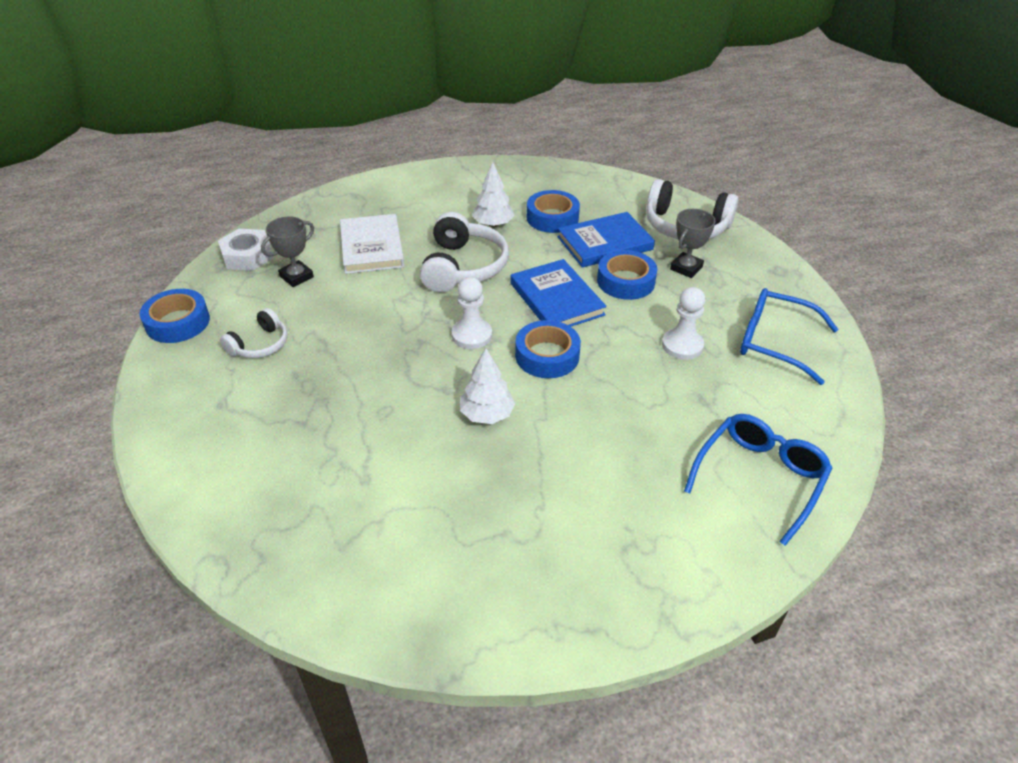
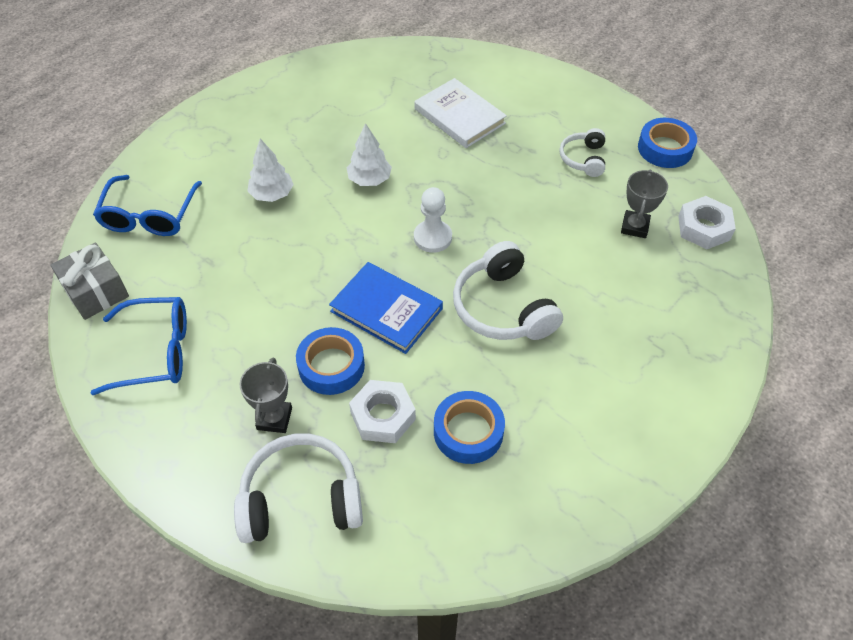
camera: 150 degrees right, 10 degrees up
(372, 247) = (611, 291): white book -> white book (459, 116)
(493, 224) = (524, 385): white tree -> white tree (272, 194)
(547, 356) = (357, 246): blue tape -> none
(605, 243) = (383, 416): blue book -> white nut
(682, 345) = (243, 309): white pawn -> none
(831, 416) = (95, 291): none -> grey gift

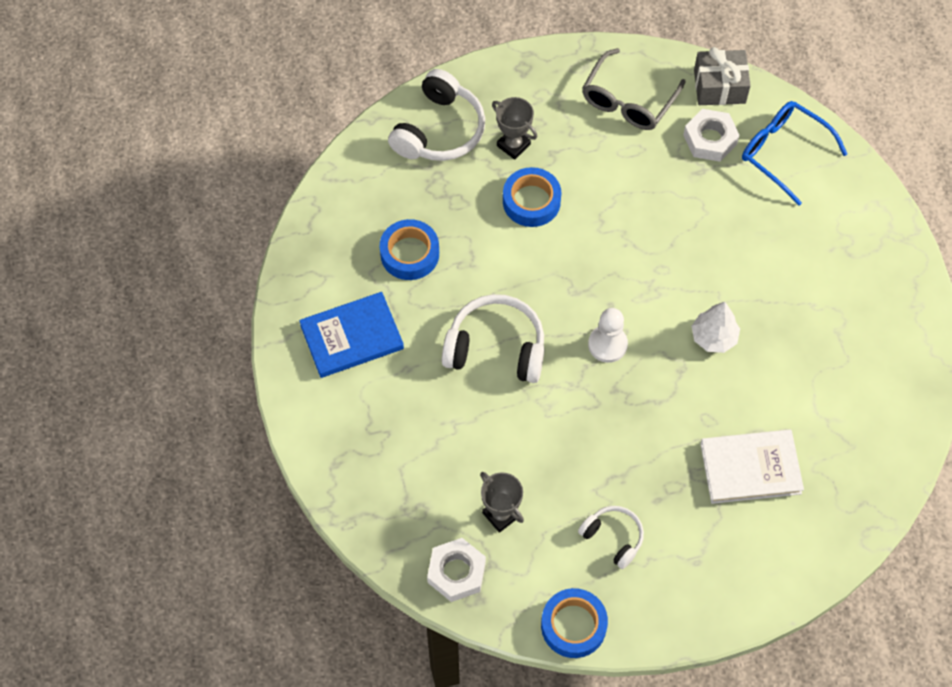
camera: 125 degrees right, 10 degrees up
(155, 352) = (628, 100): blue glasses -> grey glasses
(272, 194) = (748, 252): white tree -> none
(383, 416) = (464, 210): white nut -> white nut (710, 139)
(386, 310) = (556, 266): blue book -> blue book (352, 337)

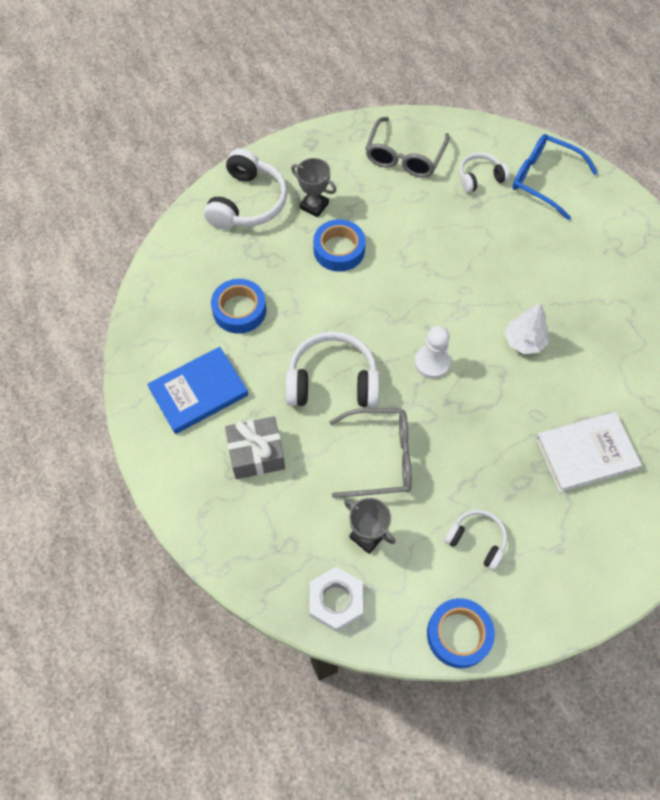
camera: 10 degrees left, 0 degrees up
(530, 437) = (380, 457): none -> grey glasses
(710, 139) = (480, 178): white nut -> white headphones
(719, 86) = (478, 135): grey gift -> grey gift (256, 454)

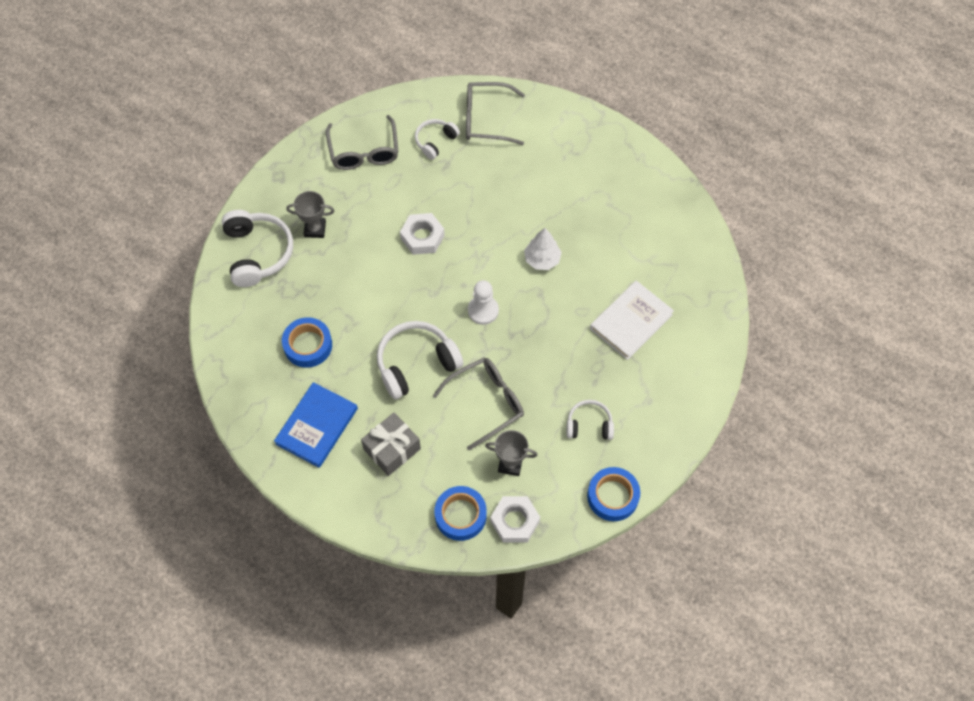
camera: 30 degrees left, 0 degrees up
(339, 250) = (358, 256): blue tape -> blue tape (460, 515)
(413, 261) = (422, 237): none -> white nut
(544, 180) = (486, 119): blue glasses -> grey glasses

